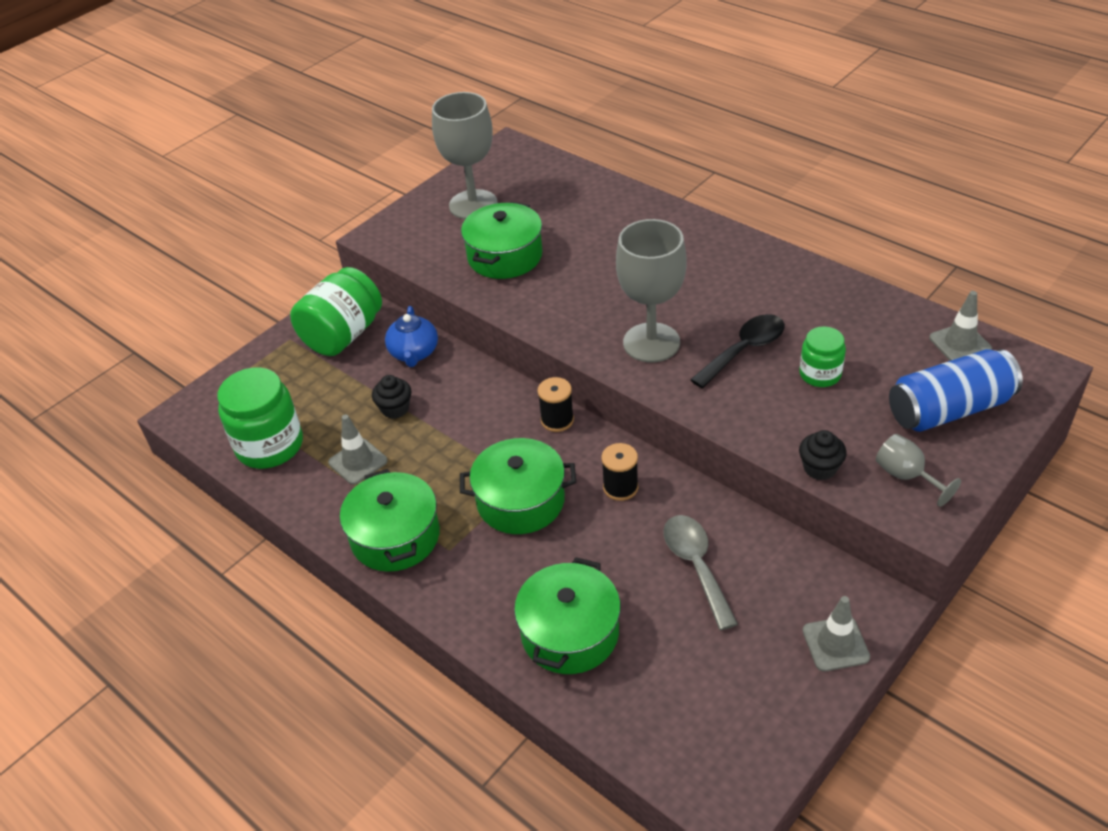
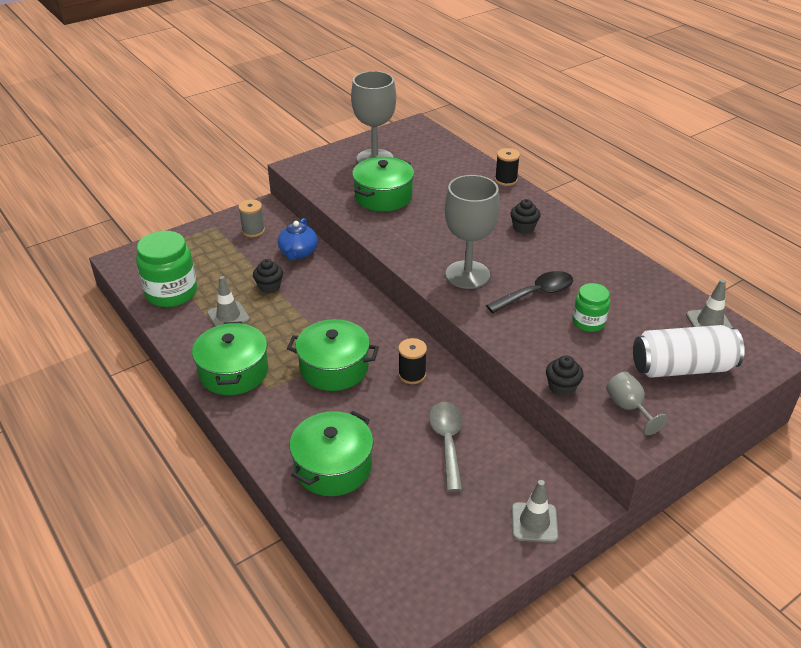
camera: 10 degrees right, 5 degrees down
(343, 335) = (253, 231): green jar -> grey spool
(557, 420) = (383, 318): black spool -> black spool (506, 180)
(696, 263) = (523, 228): none -> black cupcake
(949, 409) = (682, 367): blue can -> white can

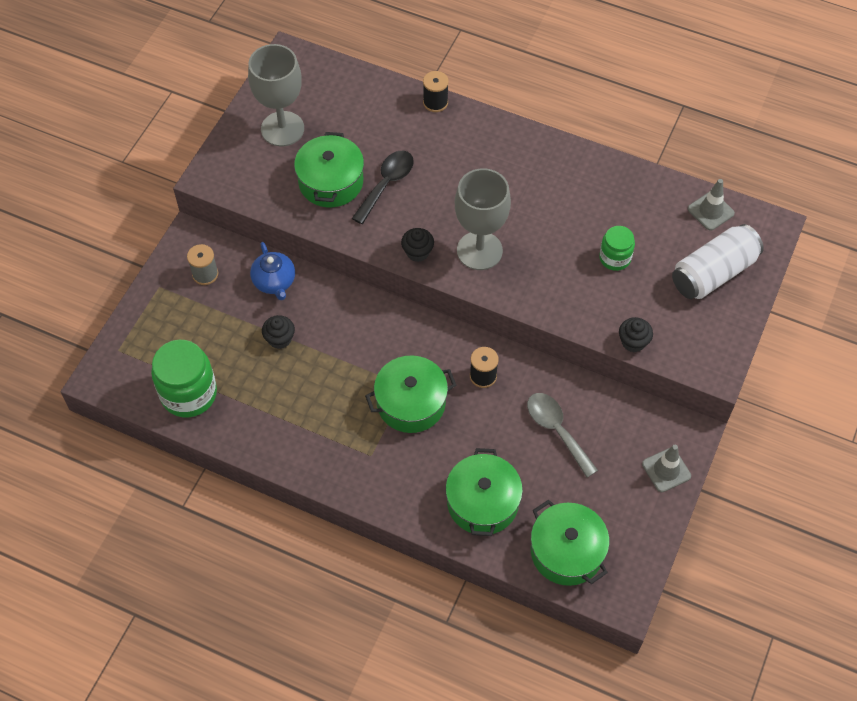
camera: 30 degrees left, 20 degrees up
(228, 316) = (269, 394): grey traffic cone -> none
(233, 372) = (325, 453): green pot -> green pot (566, 551)
(523, 228) = (492, 164): black cupcake -> black cupcake (417, 252)
(536, 294) = (553, 245): black spoon -> black spoon (387, 184)
(628, 408) = (694, 337): grey goblet -> none

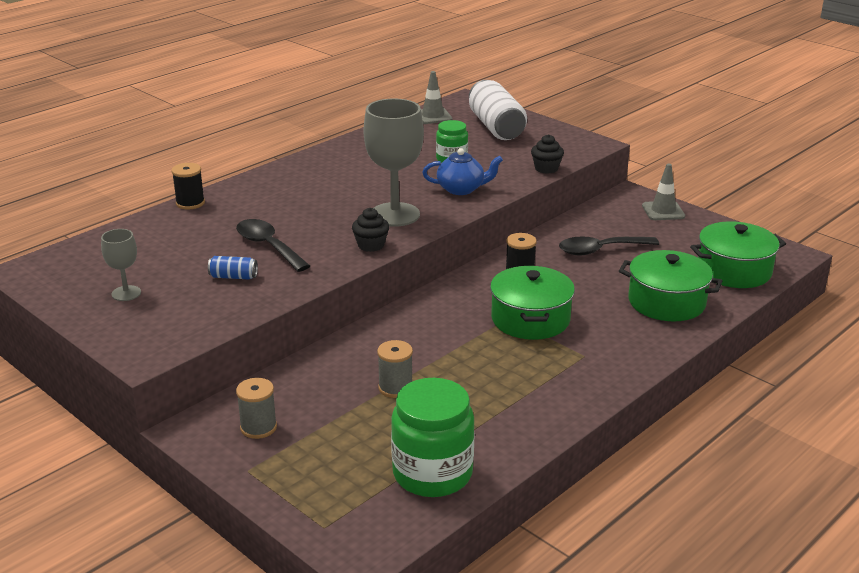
camera: 70 degrees left, 30 degrees down
(274, 282) = (312, 377): blue teapot -> blue teapot (461, 189)
(280, 339) = (395, 388): black cupcake -> grey spool
(282, 129) = (126, 293): grey goblet -> grey goblet, size x0.51
(331, 182) = (233, 277): green pot -> blue can
(556, 430) = (600, 250): grey spoon -> black spoon

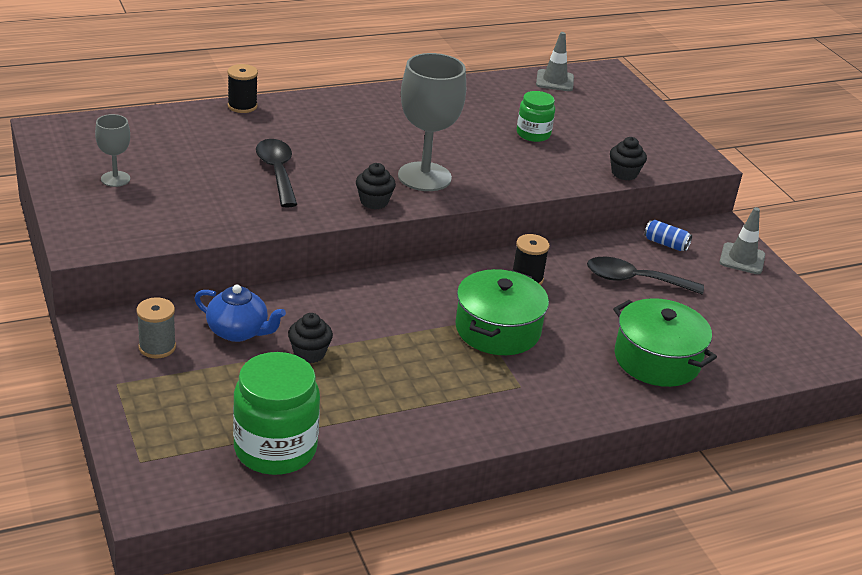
camera: 20 degrees right, 5 degrees up
(233, 277) = (221, 193): blue can -> blue can (666, 244)
(395, 388) = (309, 353): grey spool -> black cupcake
(461, 189) = (515, 170): blue teapot -> blue teapot (238, 331)
(496, 127) = (611, 111): white can -> none
(734, 271) = (763, 350): green pot -> none

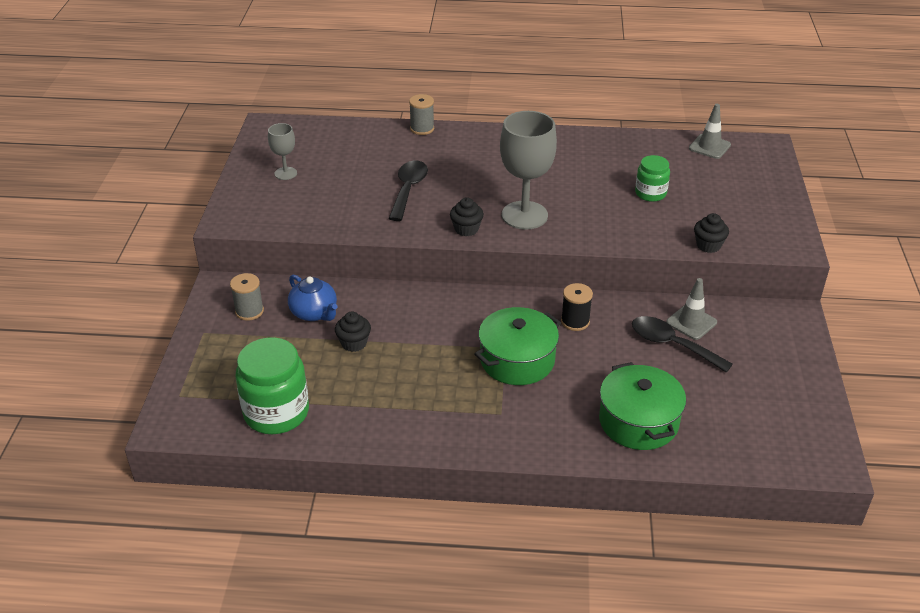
camera: 30 degrees right, 5 degrees up
(242, 106) = (422, 129): black spool -> grey spool
(666, 244) = (728, 317): blue can -> none
(742, 259) = (793, 348): grey traffic cone -> grey traffic cone (691, 322)

